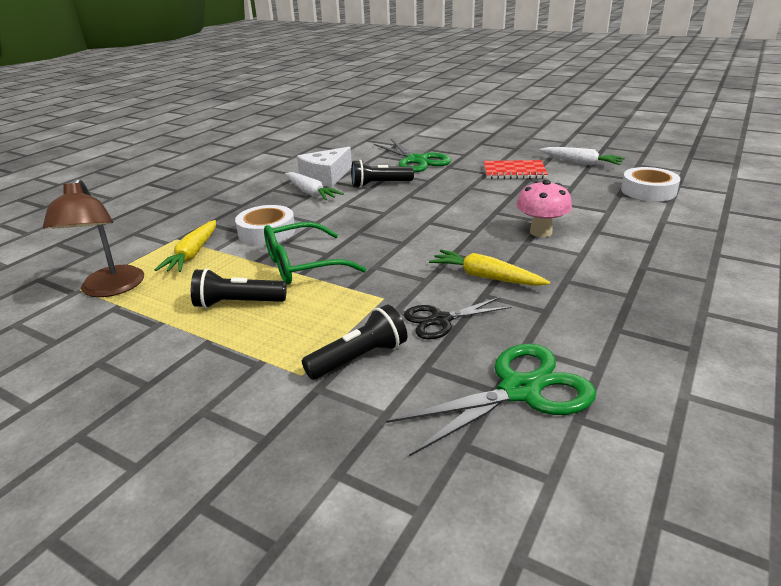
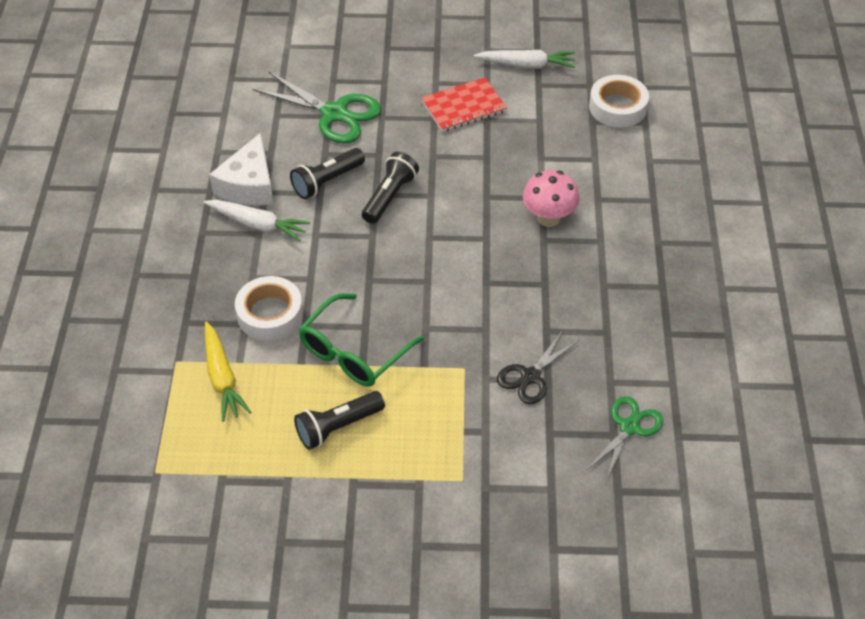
camera: 30 degrees left, 20 degrees up
(110, 289) = (189, 459): brown lamp -> none
(359, 358) = (494, 445): black flashlight -> black flashlight (389, 196)
(485, 277) = (534, 306): yellow carrot -> none
(519, 390) = (629, 427): green scissors -> green scissors, size x0.62

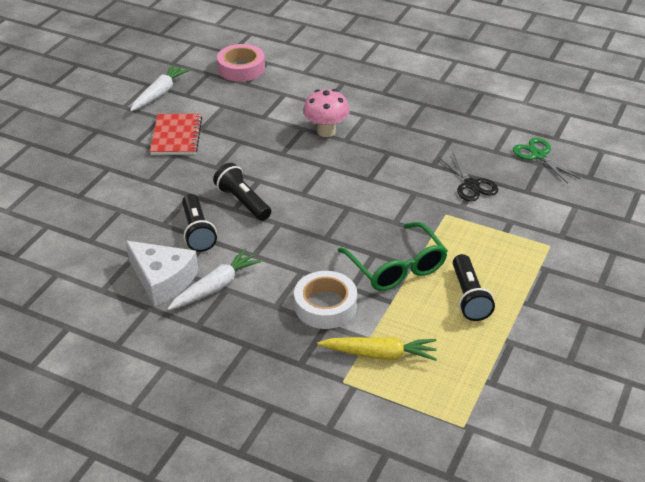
camera: 65 degrees left, 10 degrees down
(334, 113) = (120, 206): green scissors -> none
(617, 107) = (241, 68): white tape -> pink tape

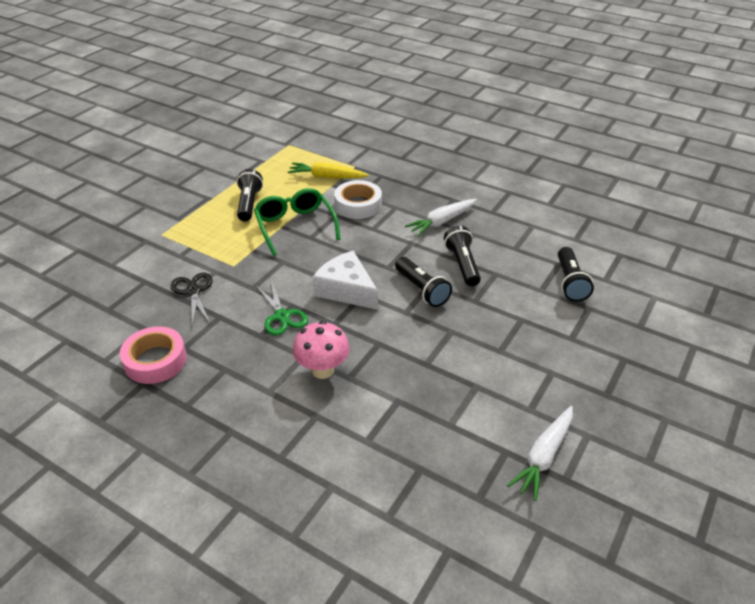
camera: 175 degrees left, 0 degrees up
(86, 219) = (570, 282): none -> black flashlight
(162, 280) = (485, 229): white cheese -> white cheese (346, 290)
(176, 136) = (504, 377): red notebook -> none
(241, 68) = (428, 504): pink tape -> pink tape (155, 360)
(538, 155) = (102, 319): green scissors -> green scissors (282, 316)

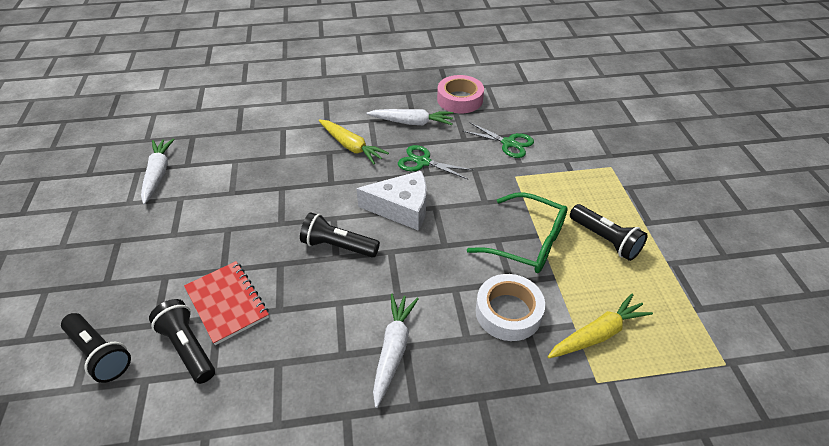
camera: 140 degrees right, 5 degrees up
(193, 291) = (508, 143): black scissors -> green scissors
(236, 362) = (412, 122): none -> white carrot
(322, 370) = (351, 146): pink mushroom -> yellow carrot
(462, 264) = (322, 299): black flashlight -> black flashlight (100, 354)
(530, 295) = (227, 303): none -> red notebook

